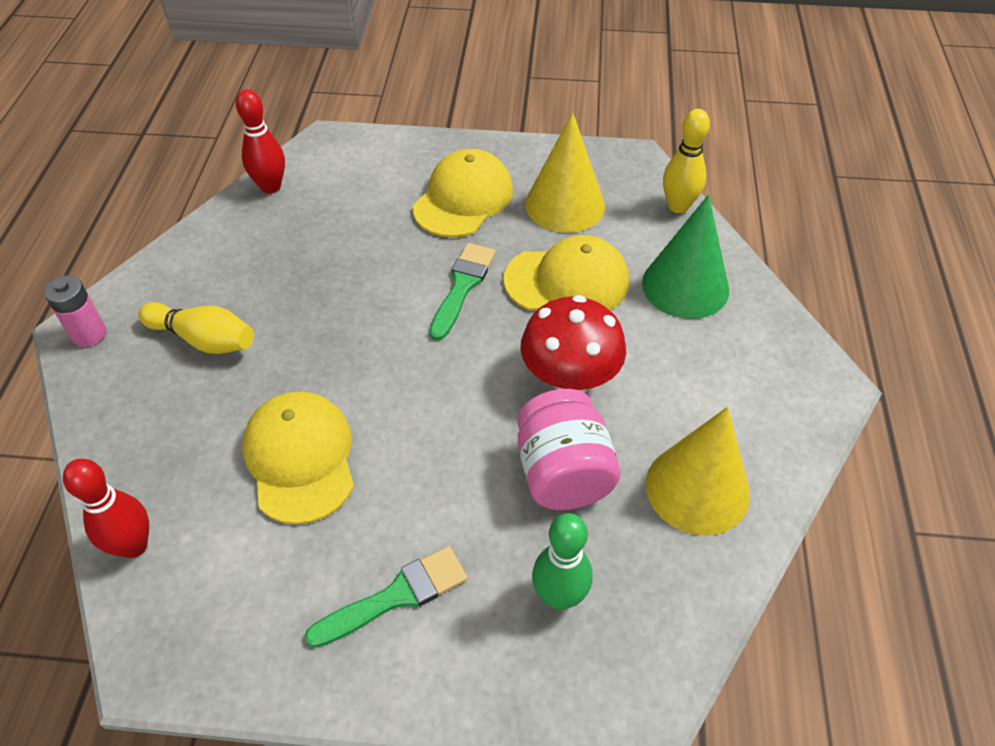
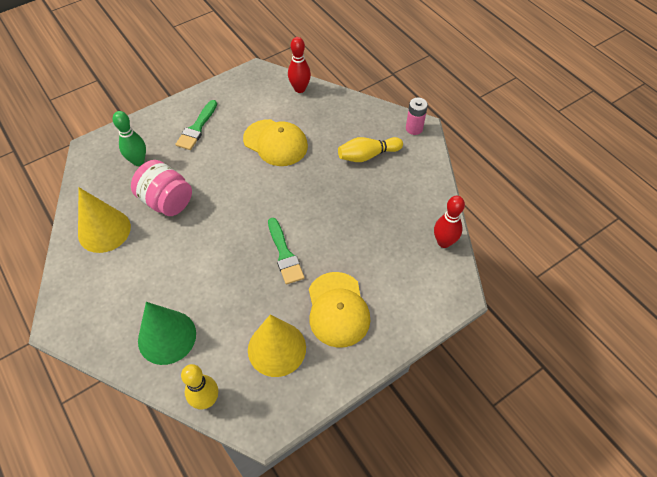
camera: 140 degrees right, 5 degrees up
(567, 281) = (234, 295): yellow cap -> none
(570, 376) = (194, 243): red mushroom -> none

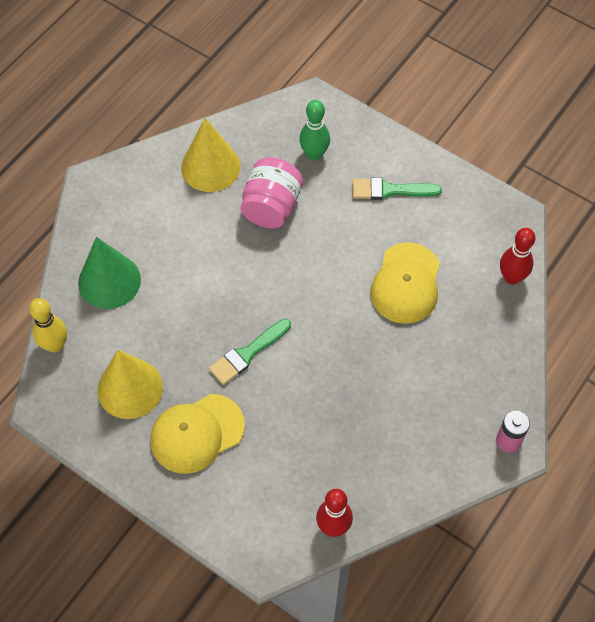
camera: 70 degrees right, 5 degrees up
(367, 155) = (434, 396): yellow bowling pin -> none

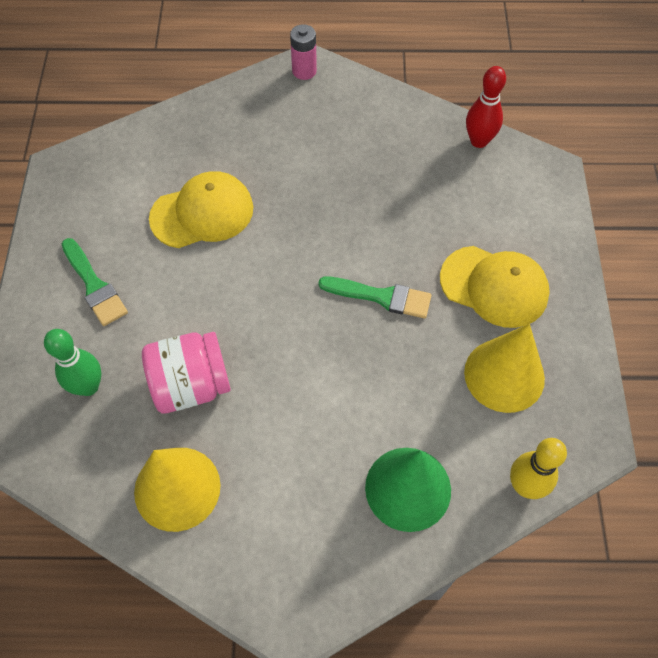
camera: 125 degrees left, 0 degrees up
(512, 277) = (136, 139): red bowling pin -> none

